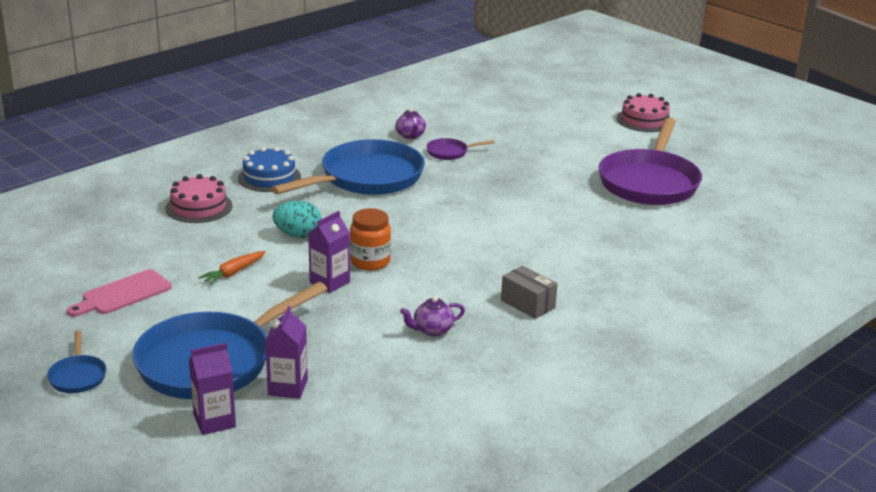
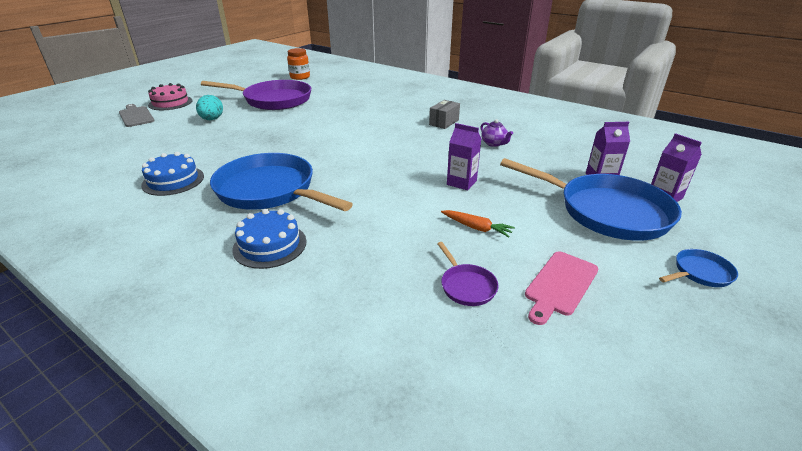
camera: 100 degrees left, 5 degrees up
(123, 294) = (560, 285): pink cutting board -> pink cutting board turned 90 degrees clockwise
(199, 207) = (352, 280): pink cake -> none
(298, 235) = (393, 207): turquoise egg -> turquoise egg (212, 119)
(370, 262) = (421, 171): orange jar -> orange jar (300, 77)
(410, 136) = (173, 180): purple teapot -> blue cake
(450, 152) = (216, 160): purple pan -> purple pan (466, 286)
(597, 106) = (136, 116): none -> grey cutting board

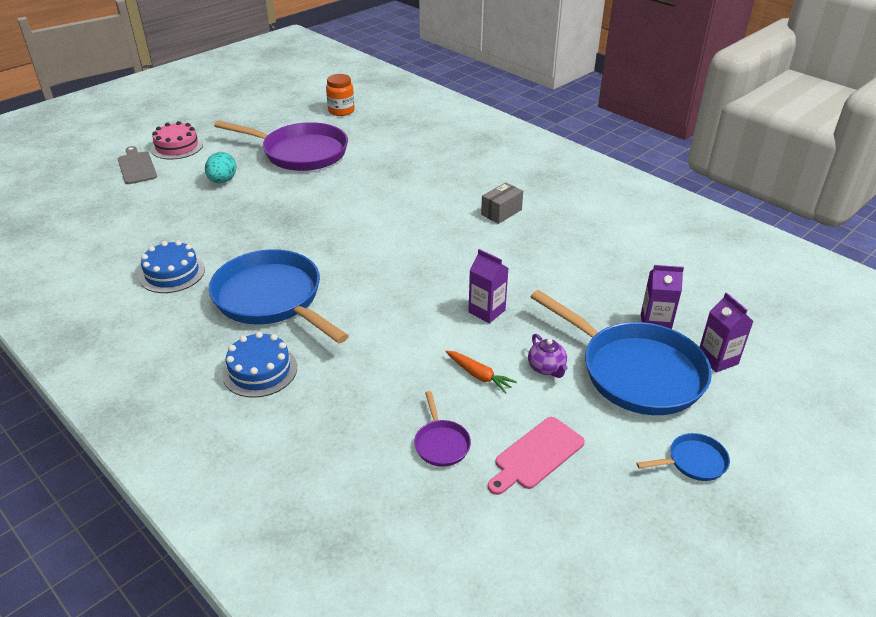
camera: 10 degrees right, 5 degrees up
(494, 143) = (550, 255): purple teapot -> purple teapot (546, 368)

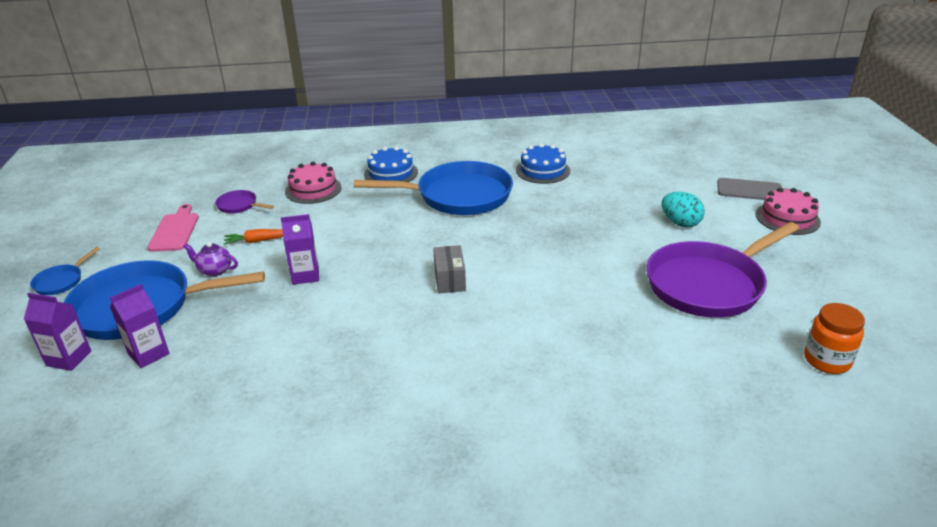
camera: 130 degrees right, 5 degrees down
(351, 408) = (313, 189): none -> pink cake
(501, 212) = (422, 364): grey box -> grey box (449, 280)

